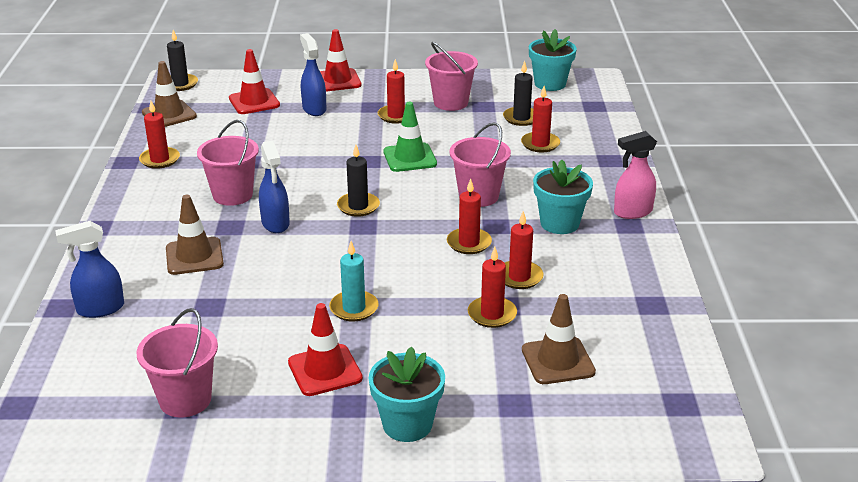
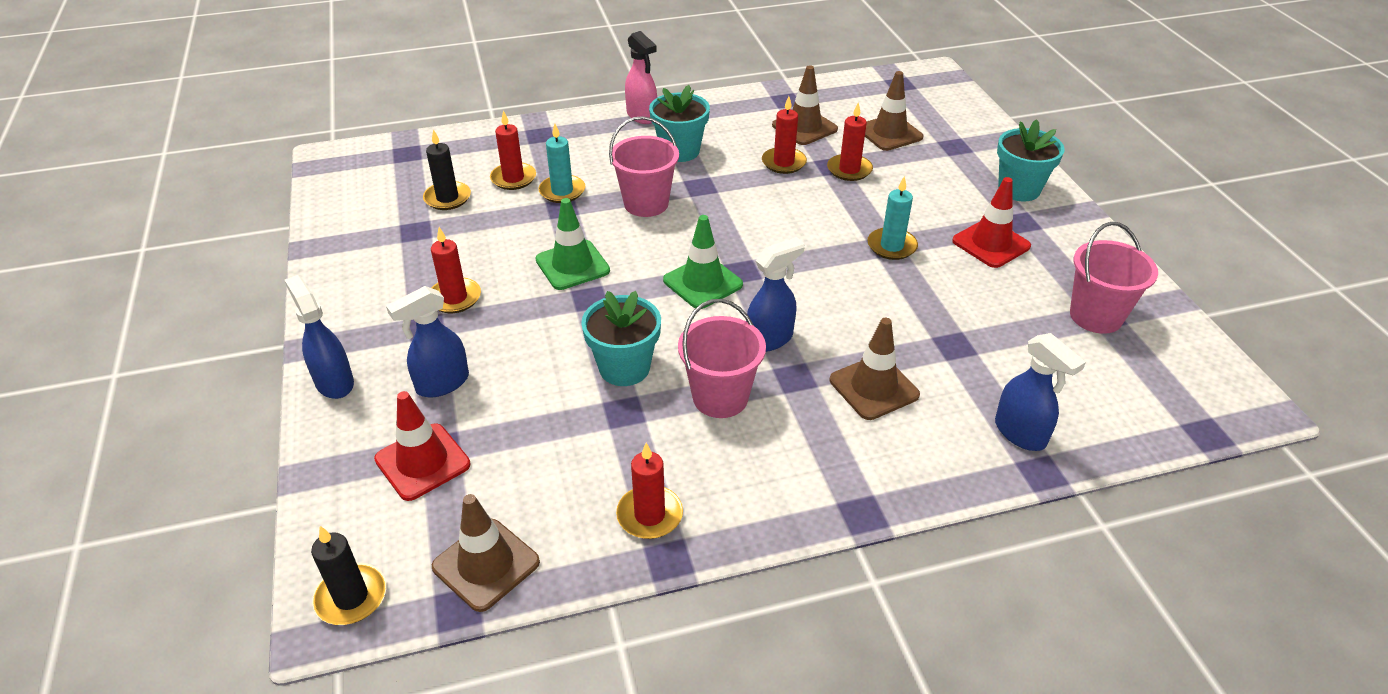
camera: 105 degrees left, 10 degrees up
(337, 80) = (334, 382): red traffic cone -> blue spray bottle
(358, 206) = (702, 282): black candle -> green traffic cone
(451, 103) = (408, 257): pink bucket -> none
(469, 243) = (741, 197): red candle -> none
(513, 162) = (562, 191): none -> turquoise candle
(550, 84) = (344, 188): turquoise flower pot -> turquoise flower pot (624, 368)
(586, 304) = (804, 127): none -> brown traffic cone

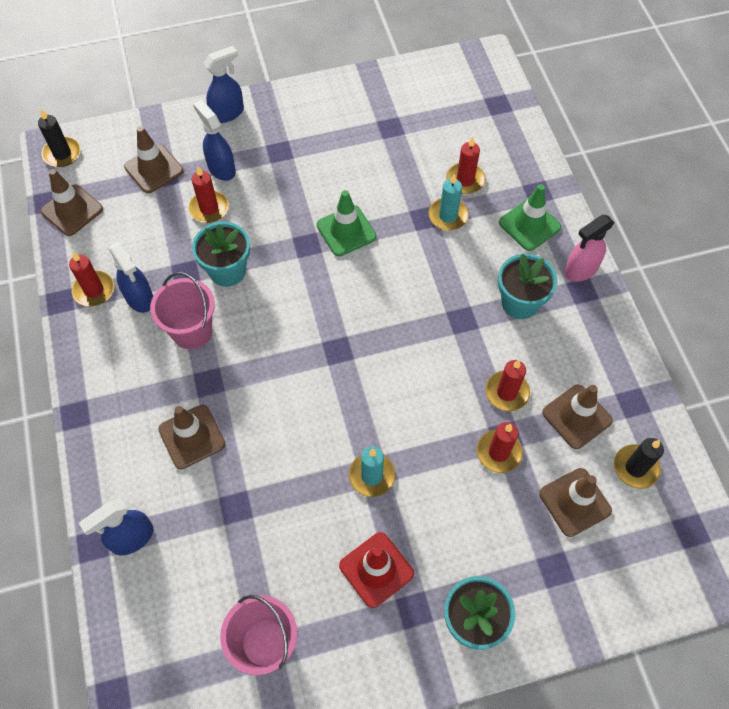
camera: 90 degrees right, 20 degrees up
(422, 462) = (154, 169): red traffic cone -> brown traffic cone
(447, 198) = (434, 140): black candle -> black candle (635, 467)
(454, 298) = (309, 163): red candle -> red candle (209, 208)
(646, 203) = (432, 278): pink bucket -> none
(702, 282) = (322, 321): green traffic cone -> green traffic cone (529, 225)
(770, 339) = (252, 367): blue spray bottle -> blue spray bottle (139, 298)

